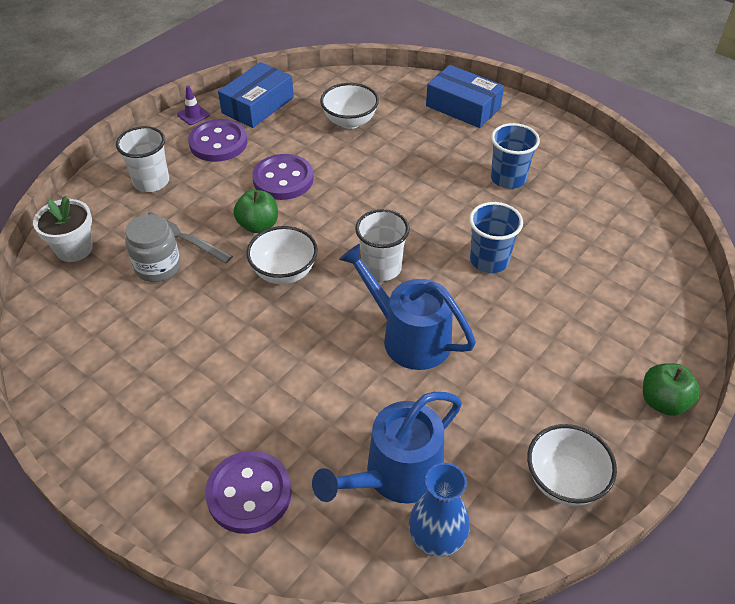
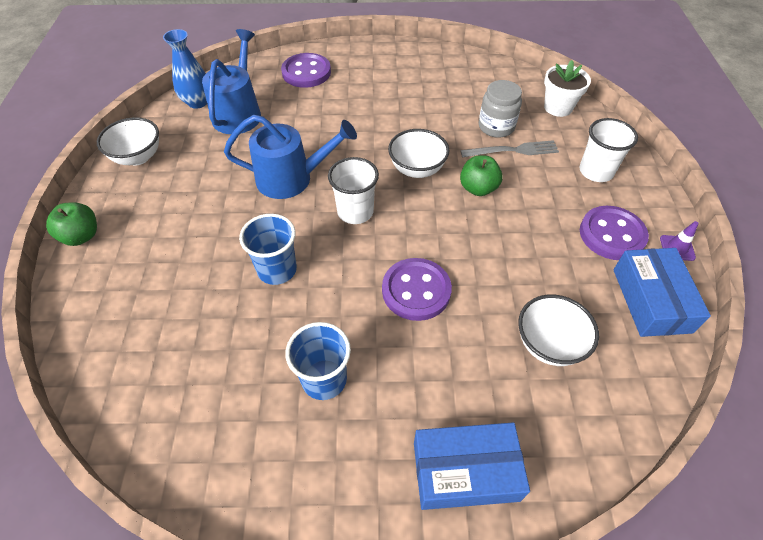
camera: 140 degrees right, 5 degrees up
(283, 179) = (515, 236): purple button -> purple button (416, 291)

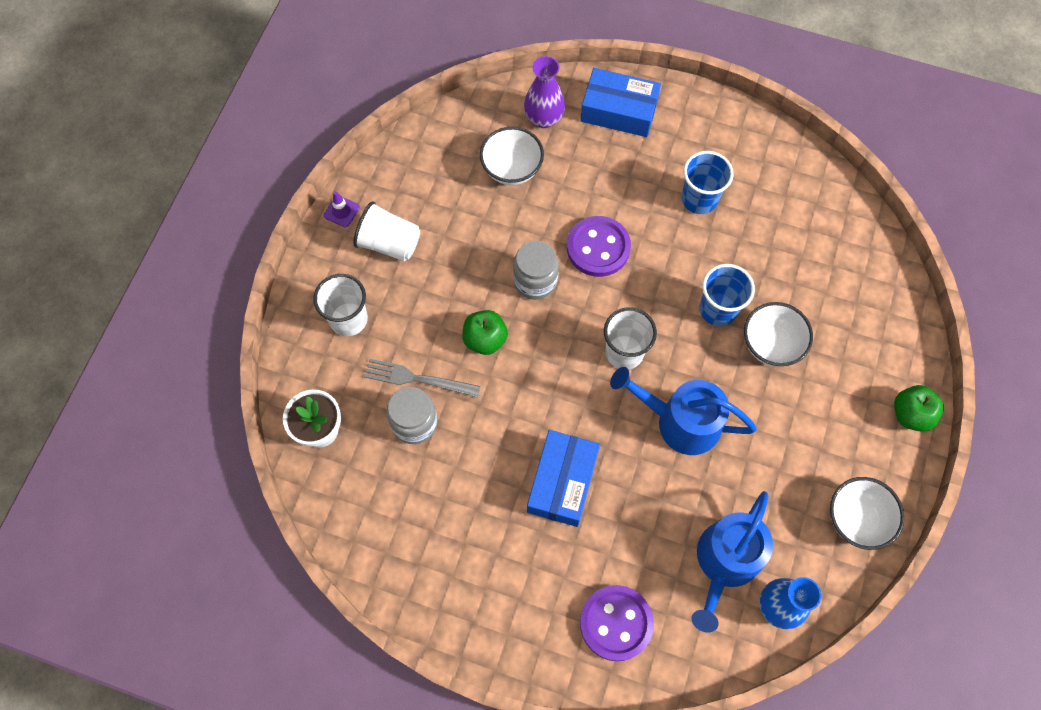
camera: 160 degrees left, 15 degrees up
(417, 169) = (537, 388): white bowl -> white bowl (771, 345)
(461, 243) = (535, 281): none -> grey jar
(552, 423) = (544, 118): none -> purple vase
(612, 235) = (389, 243): purple button -> white cup
(651, 300) = (404, 175): blue box -> blue box (562, 482)

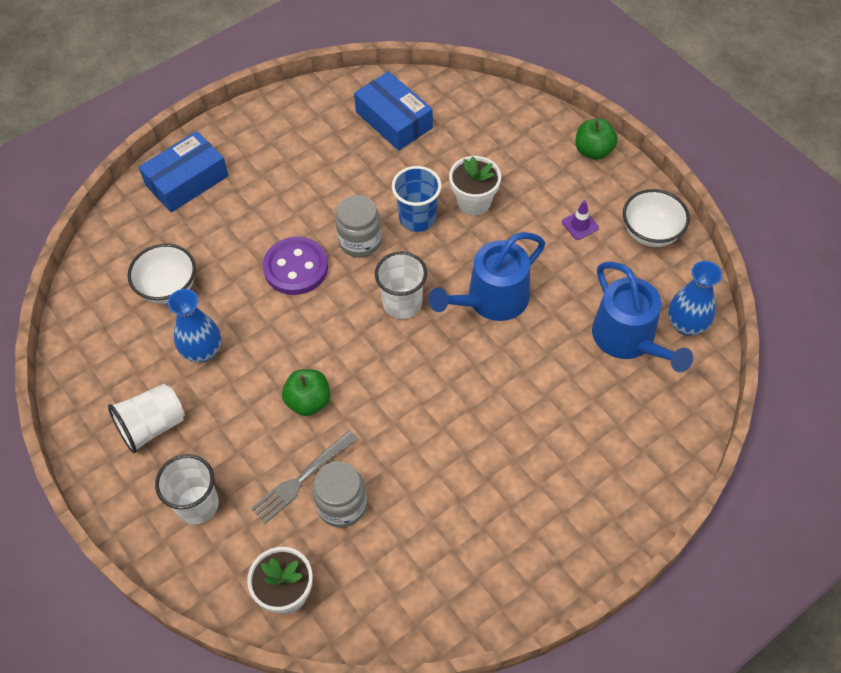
camera: 55 degrees left, 10 degrees down
(341, 211) = (84, 449): purple traffic cone -> purple traffic cone (580, 225)
(474, 233) = (202, 351): none -> blue vase
(535, 281) = (286, 331): grey jar -> grey jar (360, 241)
(544, 118) = (143, 237): purple vase -> none
(562, 482) = (482, 416): blue box -> blue box (394, 120)
(616, 623) = (629, 448): purple button -> none
(699, 199) = (314, 174): blue cup -> none
(771, 345) = (474, 202): white bowl -> white flower pot

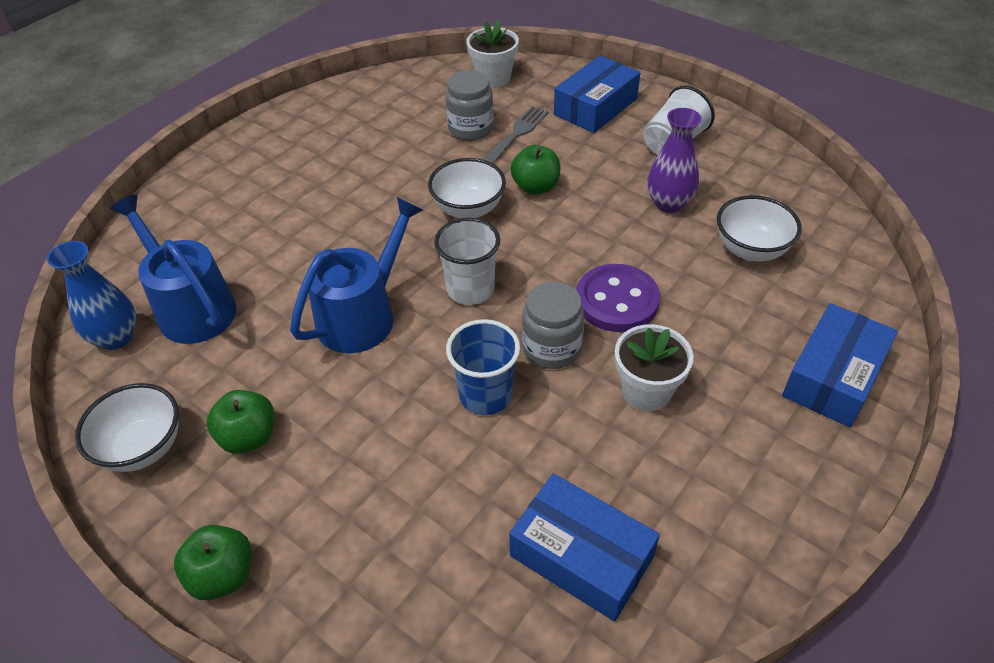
camera: 165 degrees right, 10 degrees down
(197, 505) = (595, 107): white cup -> blue box
(202, 351) = (669, 203): blue vase -> purple vase
(379, 389) = (468, 209): none -> white bowl
(474, 202) = (410, 437): white flower pot -> white flower pot (646, 391)
(580, 225) = (249, 437): purple traffic cone -> green apple

